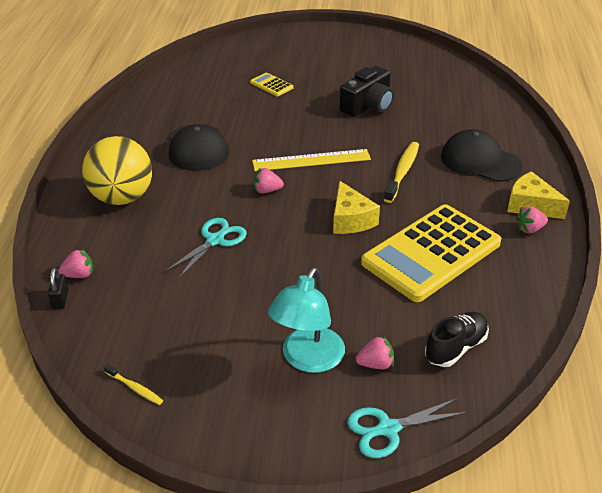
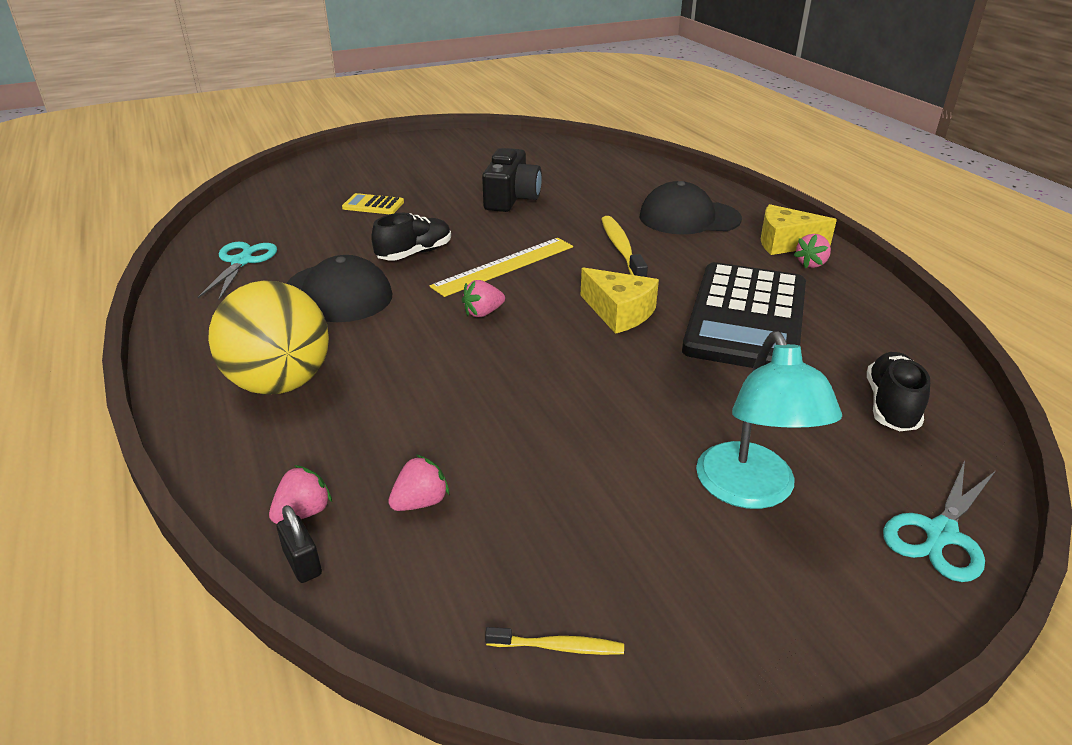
camera: 30 degrees left, 5 degrees down
(215, 240) = (473, 391): turquoise scissors -> turquoise scissors (242, 261)
(265, 132) = (414, 253): none -> black shoe
(375, 364) = (833, 461): pink strawberry -> pink strawberry (420, 502)
(431, 253) = (746, 318): yellow calculator -> black calculator

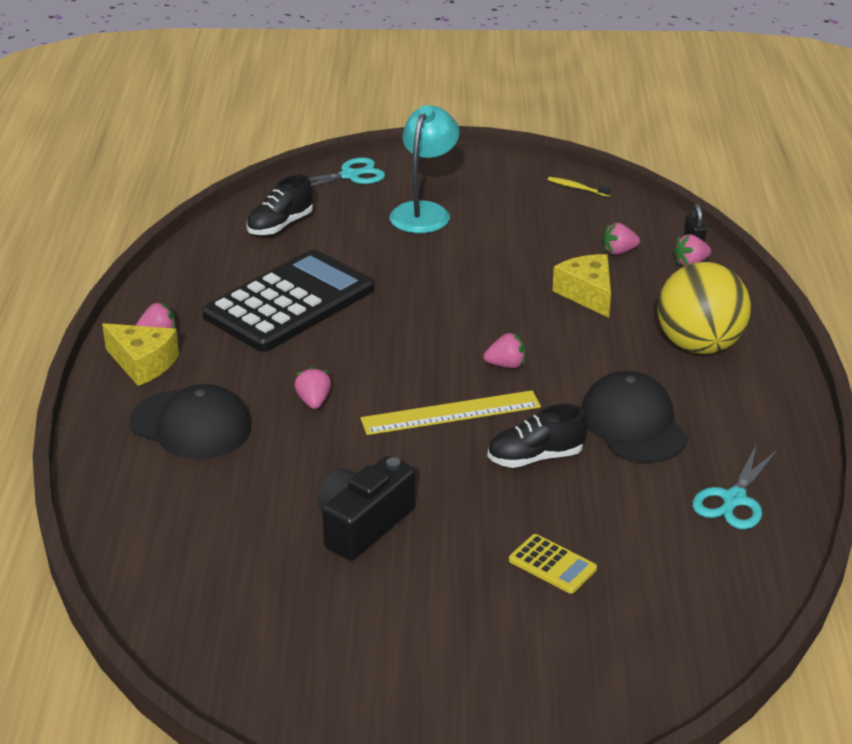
camera: 155 degrees left, 0 degrees up
(619, 312) = (388, 334): yellow cheese -> yellow cheese (587, 294)
(621, 249) = (313, 401): yellow toothbrush -> pink strawberry

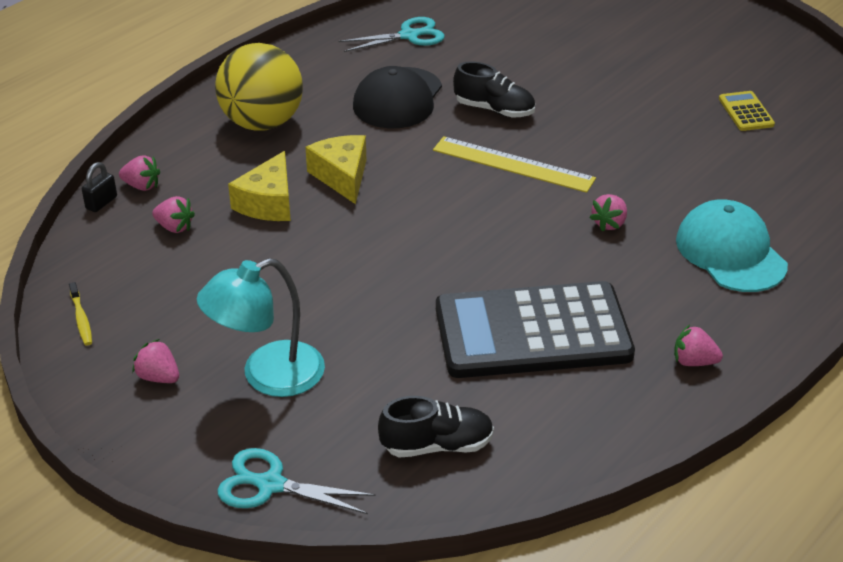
camera: 140 degrees left, 5 degrees up
(143, 363) = (732, 335): yellow cheese -> yellow cheese (342, 176)
(191, 425) = (730, 252): black cap -> turquoise cap
(363, 524) = (662, 124): black camera -> none
(506, 365) = (422, 178): pink strawberry -> pink strawberry (158, 377)
(552, 564) = (567, 54): yellow calculator -> yellow calculator (746, 112)

